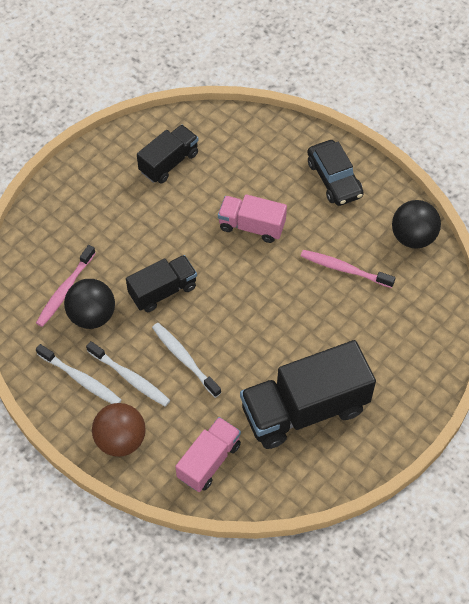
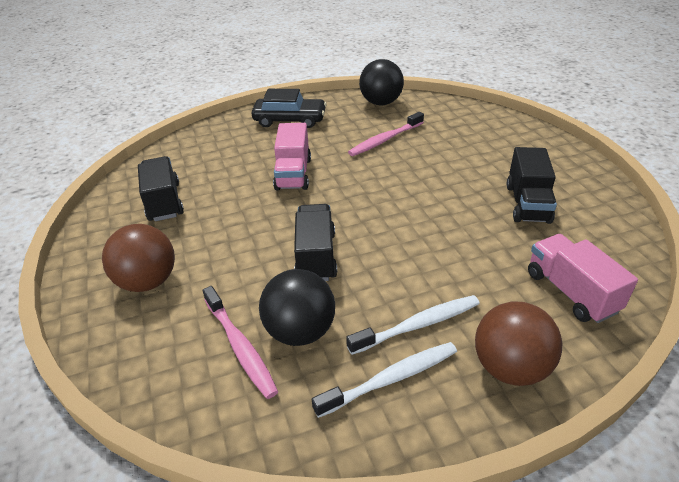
camera: 60 degrees left, 20 degrees down
(89, 208) = (148, 281): none -> brown ball
(184, 359) = (418, 268): white toothbrush -> none
(251, 226) = (293, 174): pink truck -> pink truck turned 45 degrees counterclockwise
(304, 409) = (527, 204): black truck -> black truck, size x0.57

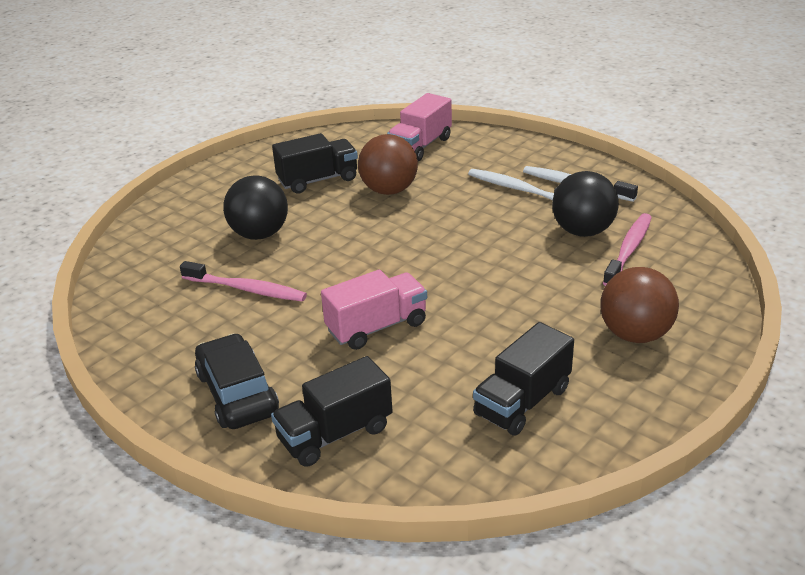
camera: 120 degrees left, 5 degrees down
(316, 256) = (496, 256): black truck -> black truck (335, 434)
(381, 103) = (136, 327): black ball -> black ball (259, 234)
(510, 367) = (515, 152): brown ball -> brown ball (389, 190)

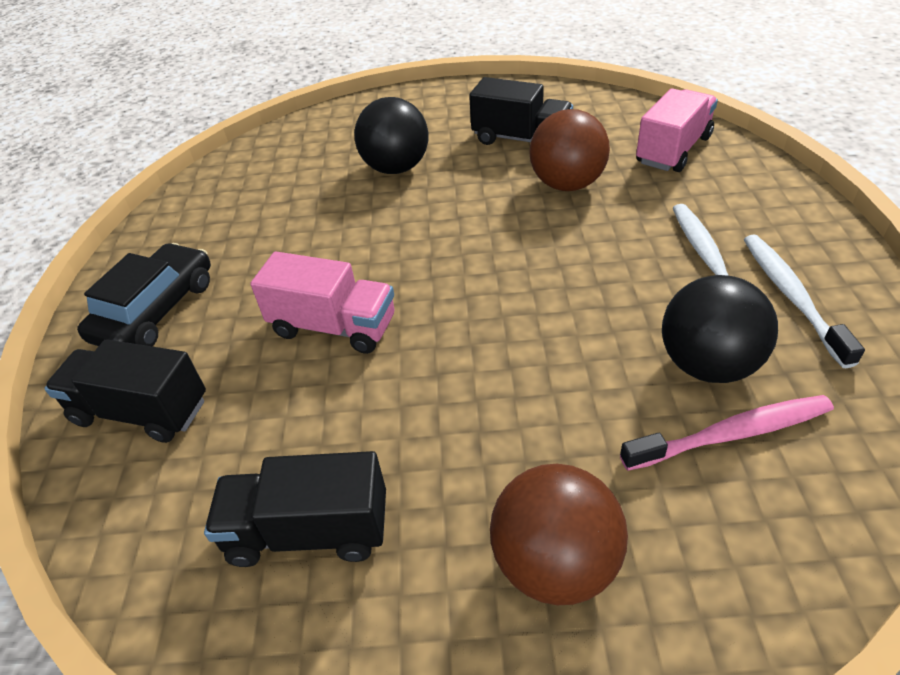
camera: 50 degrees right, 10 degrees up
(246, 289) = (309, 215): pink toothbrush -> none
(420, 146) = (673, 150): pink truck -> pink truck turned 135 degrees clockwise

